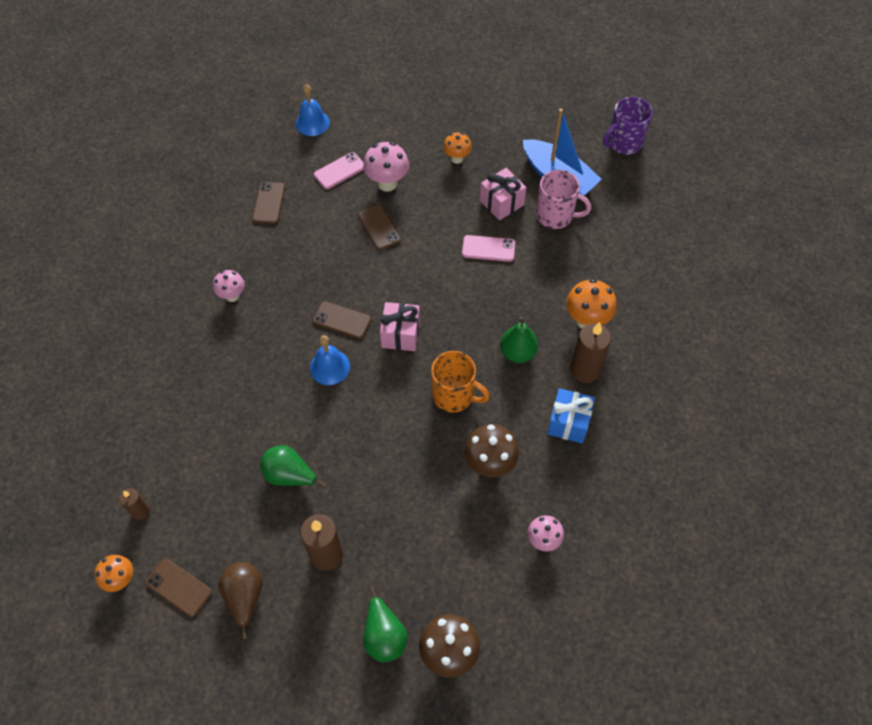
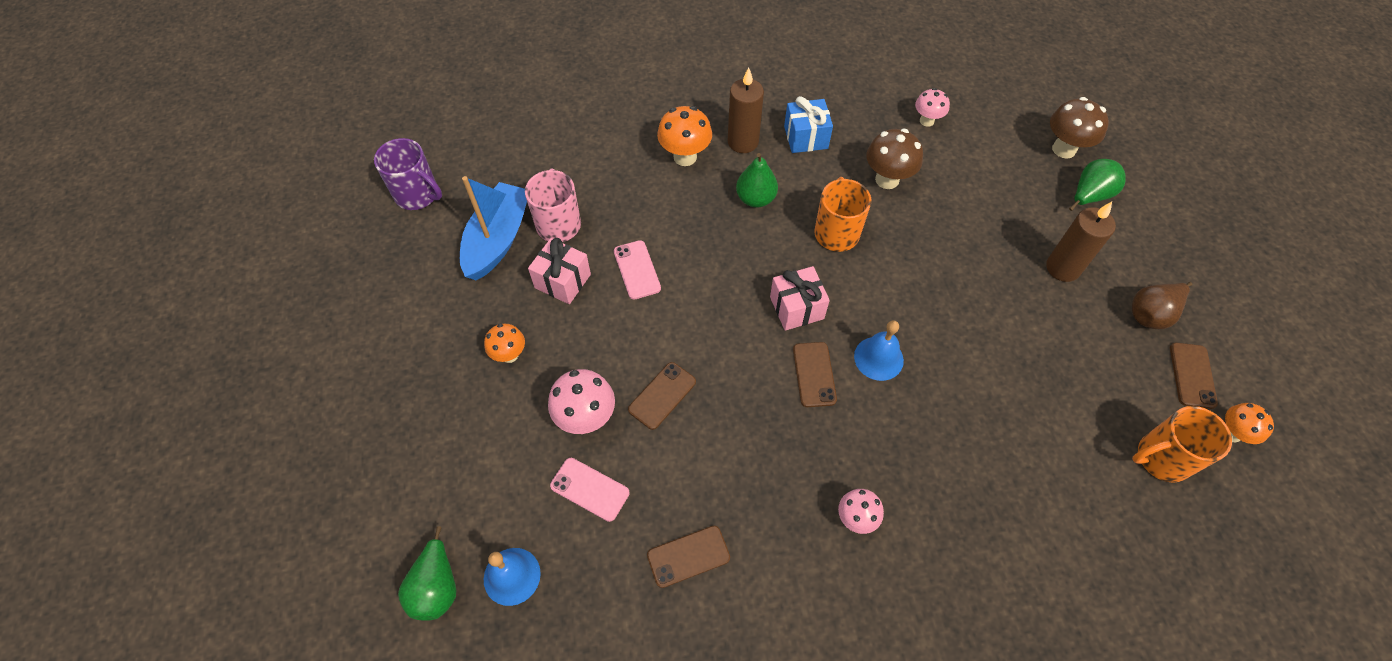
camera: 115 degrees left, 0 degrees up
(141, 511) = (1161, 458): brown candle -> orange mug
(289, 475) = (1018, 335): green pear -> green pear (437, 587)

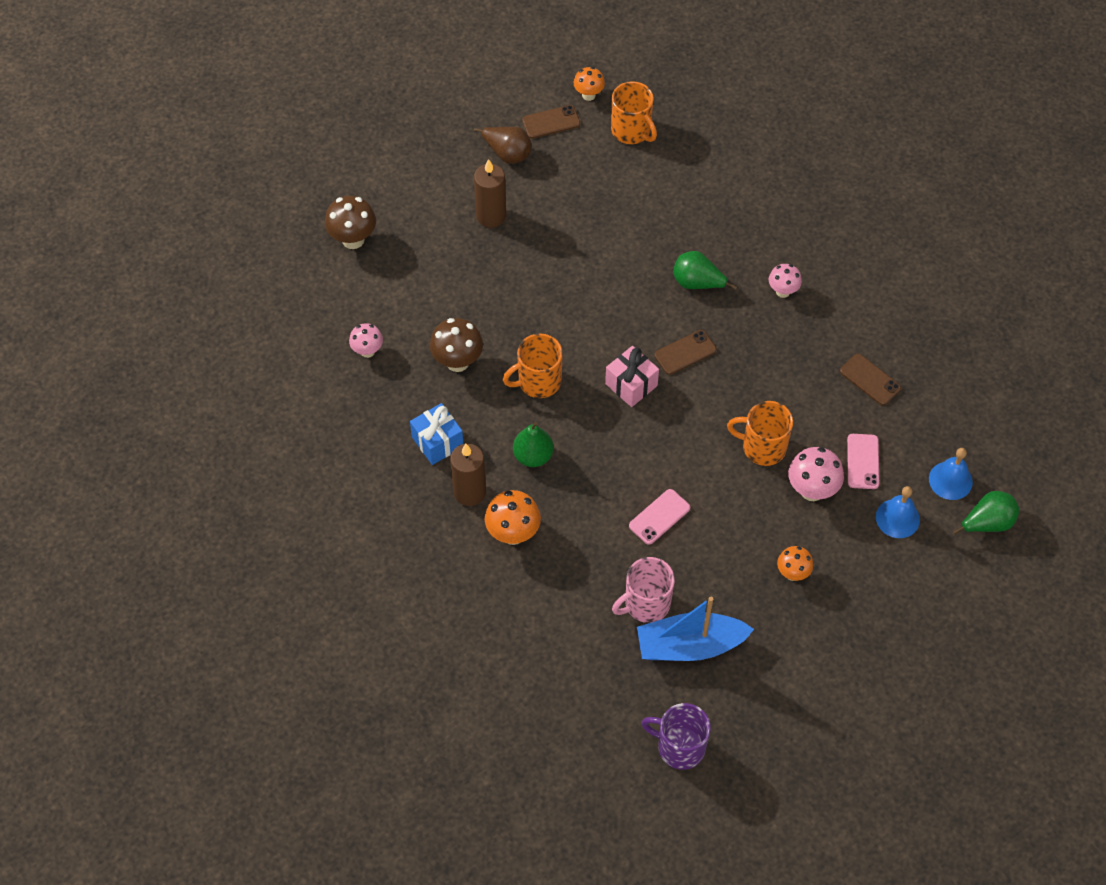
camera: 115 degrees left, 0 degrees up
(418, 194) = (680, 747): purple mug -> purple mug turned 75 degrees counterclockwise
(562, 281) = (702, 569): pink gift -> none
(662, 395) = (762, 447): brown phone -> orange mug
(878, 358) = (646, 315): blue bell -> blue bell (897, 518)
(1089, 196) = (401, 212): green pear -> green pear (697, 283)

